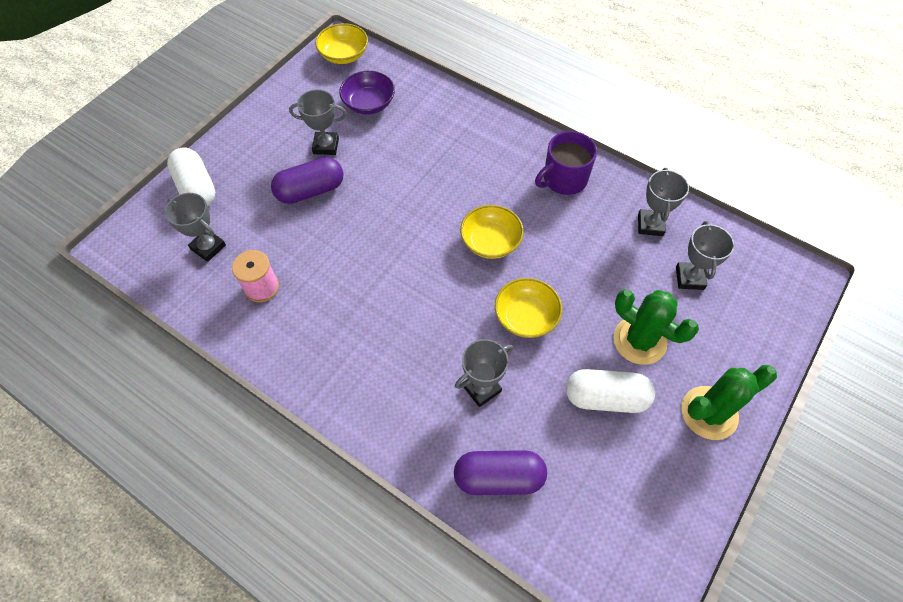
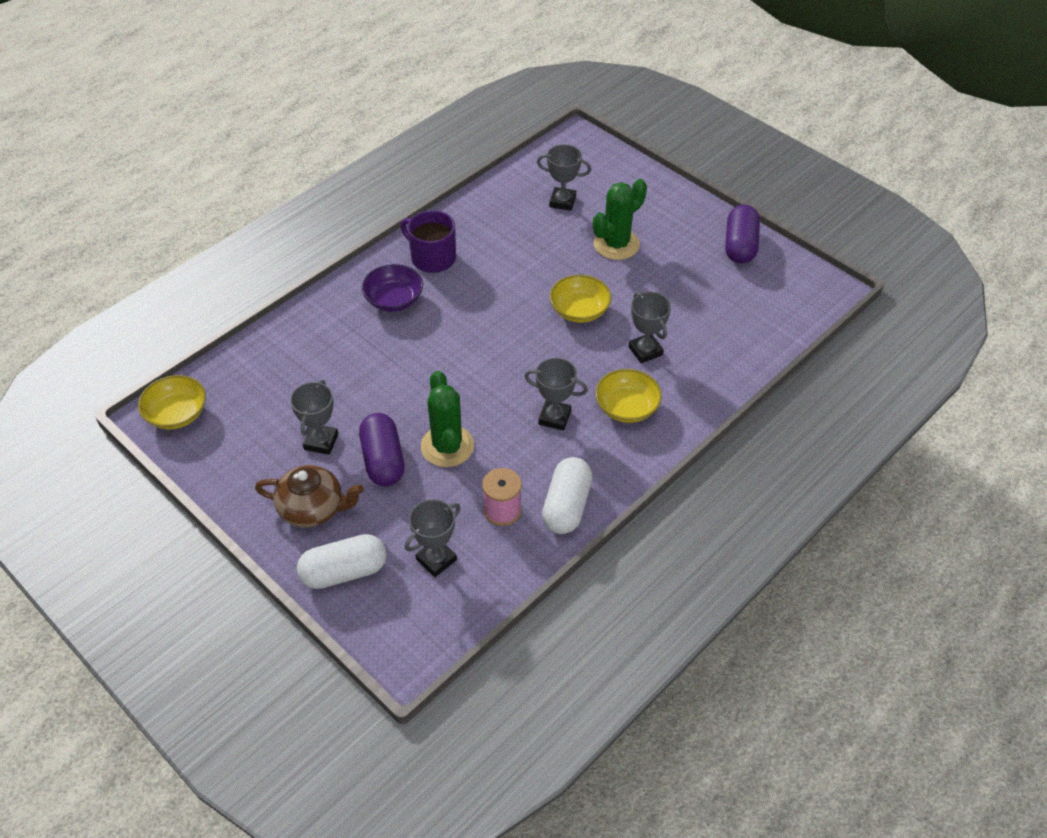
camera: 80 degrees left, 10 degrees down
(257, 155) = (313, 508): none -> brown teapot
(369, 103) = (270, 397): purple bowl -> purple bowl (394, 300)
(490, 242) = (491, 321): yellow bowl -> yellow bowl (627, 407)
(499, 477) = (726, 352): purple capsule -> purple capsule (740, 246)
(564, 179) = (432, 258): purple mug -> purple mug turned 150 degrees clockwise
(605, 397) = (664, 275): white capsule -> white capsule (566, 506)
(650, 225) = (501, 212): grey trophy -> grey trophy (554, 417)
(709, 413) = (685, 220): green cactus -> green cactus (447, 446)

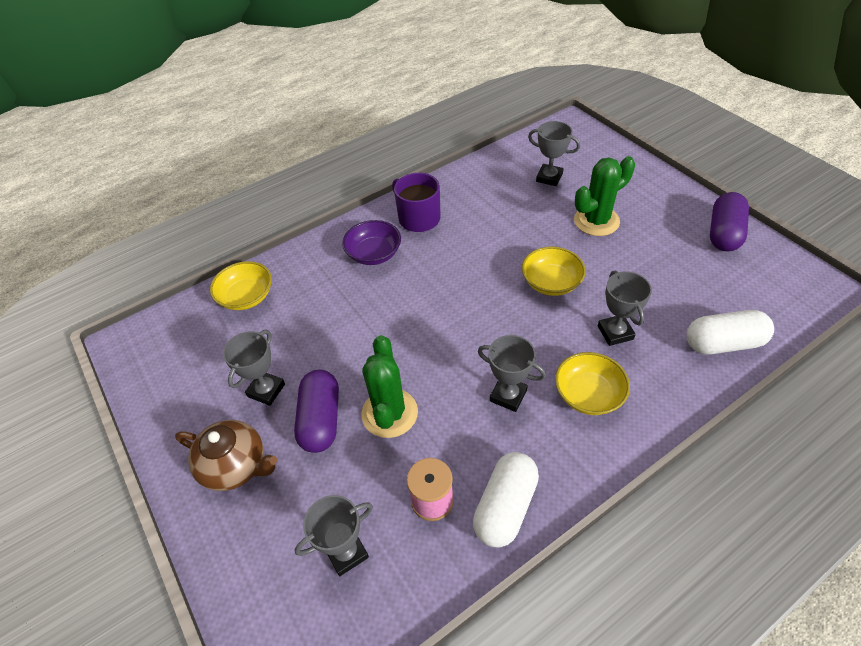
camera: 15 degrees right, 0 degrees up
(177, 414) = (145, 343): yellow bowl -> yellow bowl (246, 297)
(344, 572) = (244, 550): white capsule -> white capsule (723, 343)

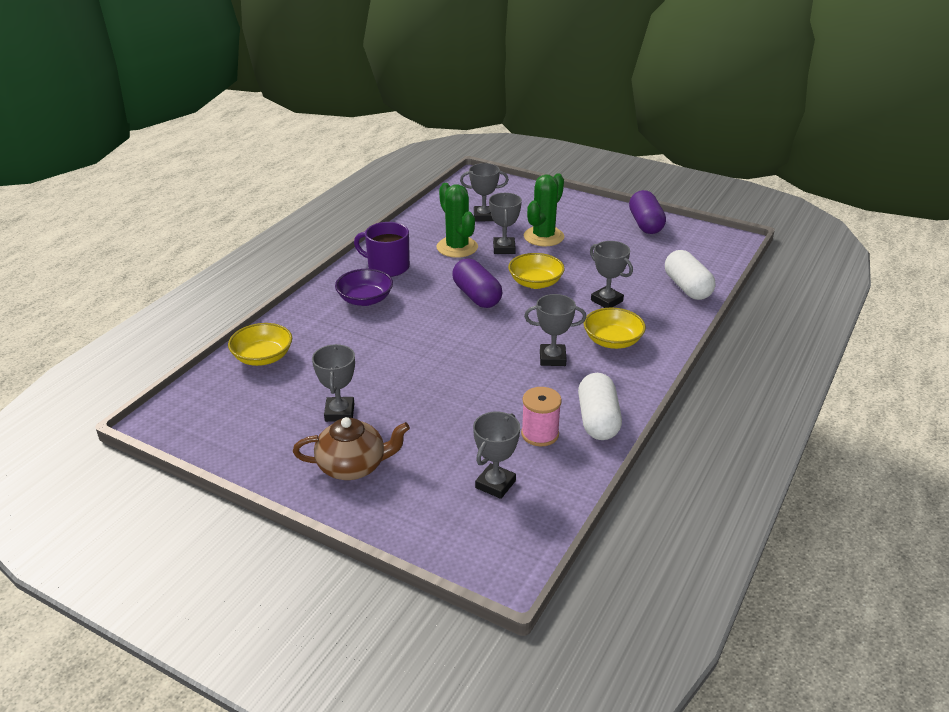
camera: 30 degrees left, 15 degrees down
(321, 420) = (407, 416): purple capsule -> purple capsule (477, 296)
(389, 413) = (464, 395): green cactus -> green cactus (457, 247)
(545, 226) = (504, 248): none -> grey trophy
(723, 343) = (687, 287): white capsule -> white capsule turned 75 degrees counterclockwise

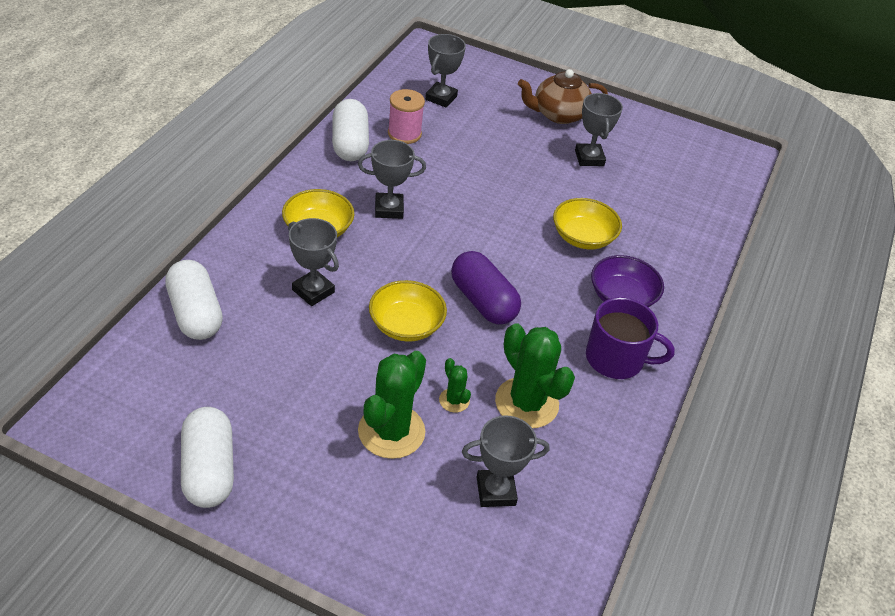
camera: 170 degrees right, 10 degrees up
(263, 357) = (694, 217): yellow bowl -> yellow bowl (583, 237)
(504, 248) = (454, 400): grey trophy -> green cactus
(645, 224) = (208, 470): purple capsule -> white capsule

